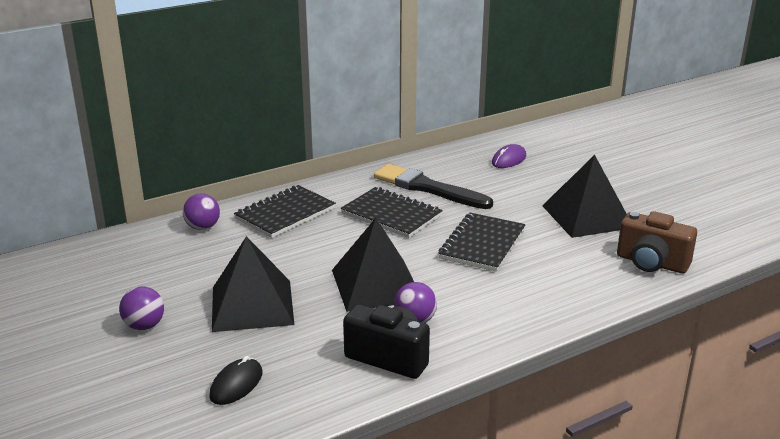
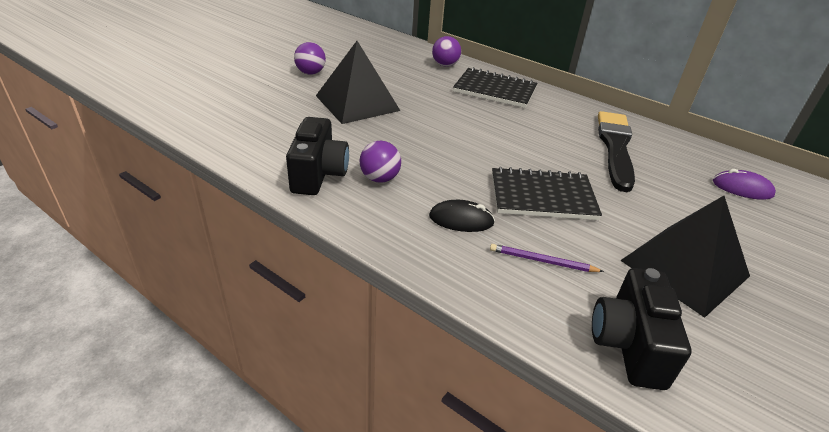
camera: 65 degrees right, 10 degrees up
(236, 384) = (257, 117): black mouse -> black mouse (461, 220)
(376, 285) = (422, 149): black pyramid -> none
(391, 215) = (544, 136): black notebook -> none
(562, 269) = (542, 261): none -> purple pencil
(651, 263) = (628, 345): brown camera -> black camera

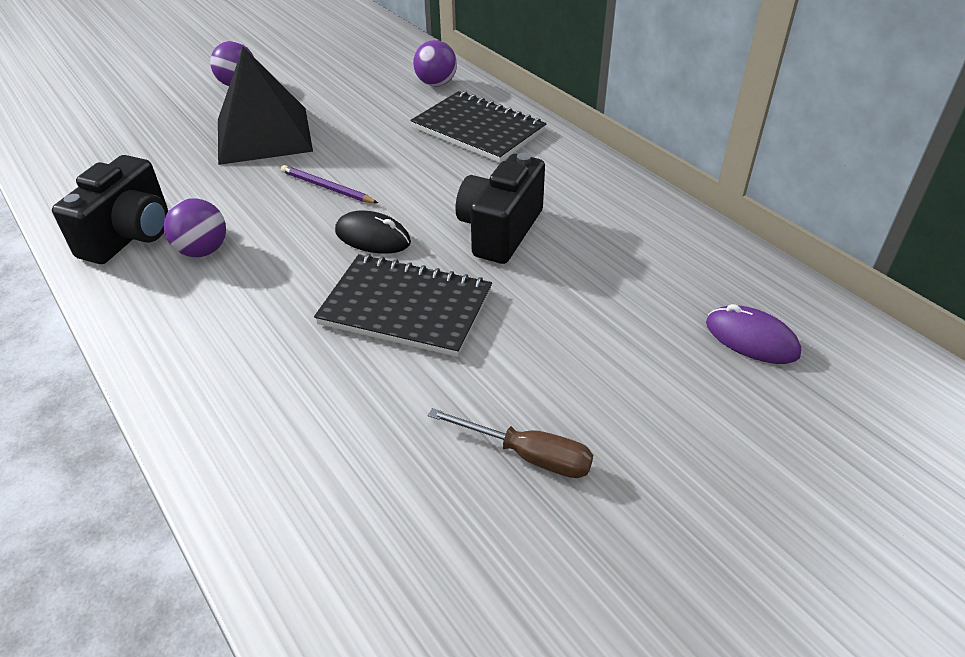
camera: 20 degrees right, 5 degrees up
(461, 220) = (261, 326): black mouse -> black mouse (373, 237)
(542, 261) = (321, 406): purple pencil -> purple pencil (327, 188)
(615, 147) = (590, 242): black brush -> none
(628, 345) = (336, 555): black camera -> black camera (500, 231)
(684, 268) = (528, 455): black pyramid -> brown screwdriver

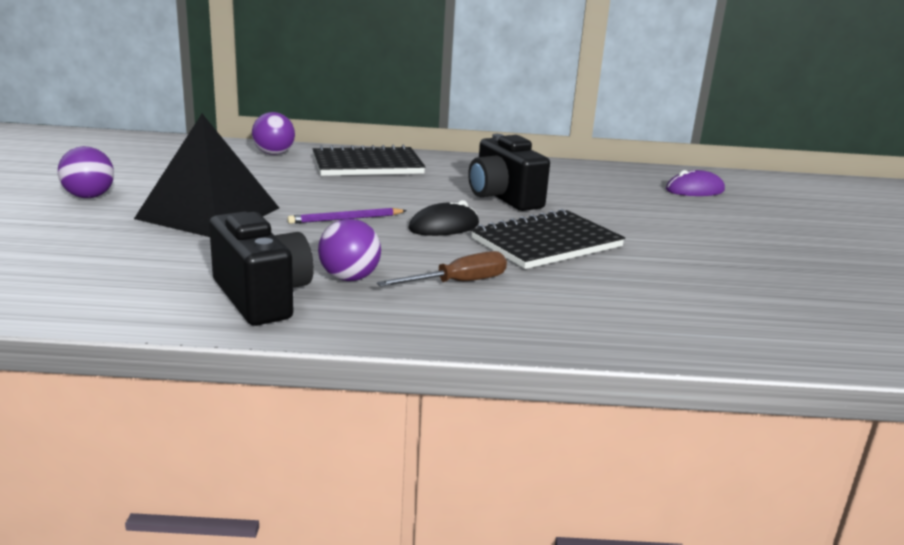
camera: 55 degrees left, 20 degrees down
(528, 455) = (734, 259): brown screwdriver -> brown screwdriver (458, 283)

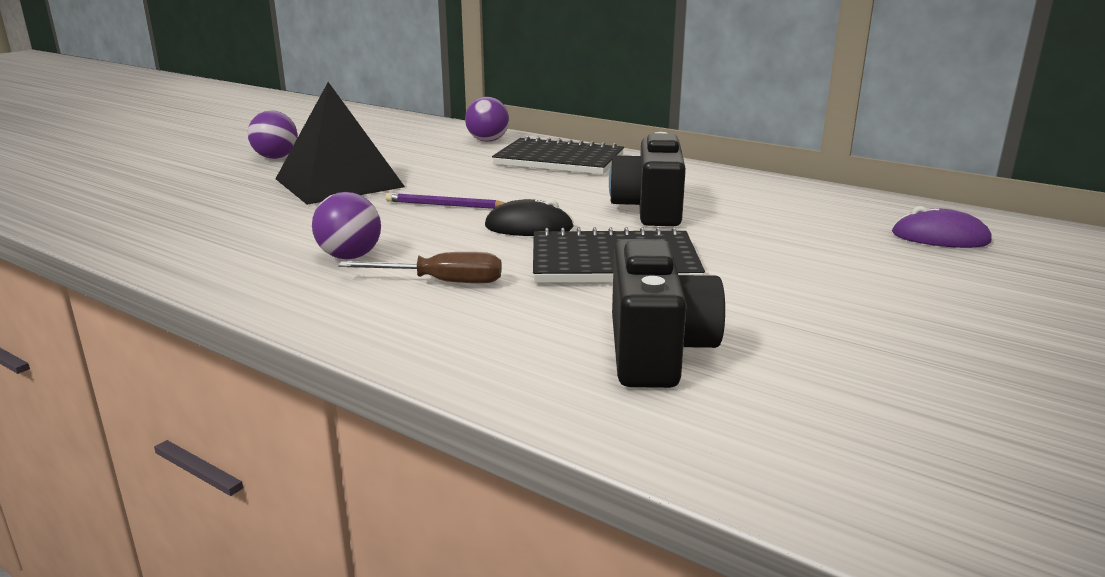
camera: 35 degrees right, 0 degrees up
(261, 297) = (250, 257): black camera -> black camera (656, 351)

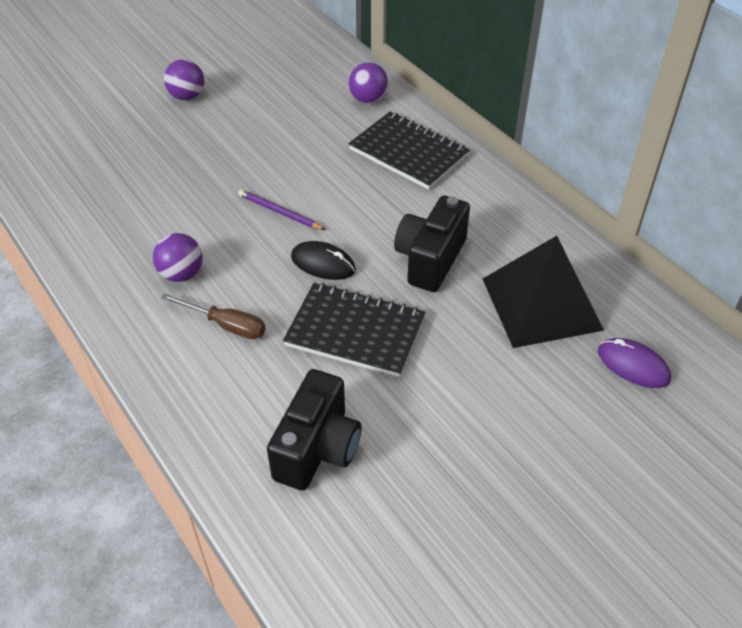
camera: 20 degrees right, 25 degrees up
(339, 182) = (218, 154): black pyramid -> black pyramid (541, 303)

